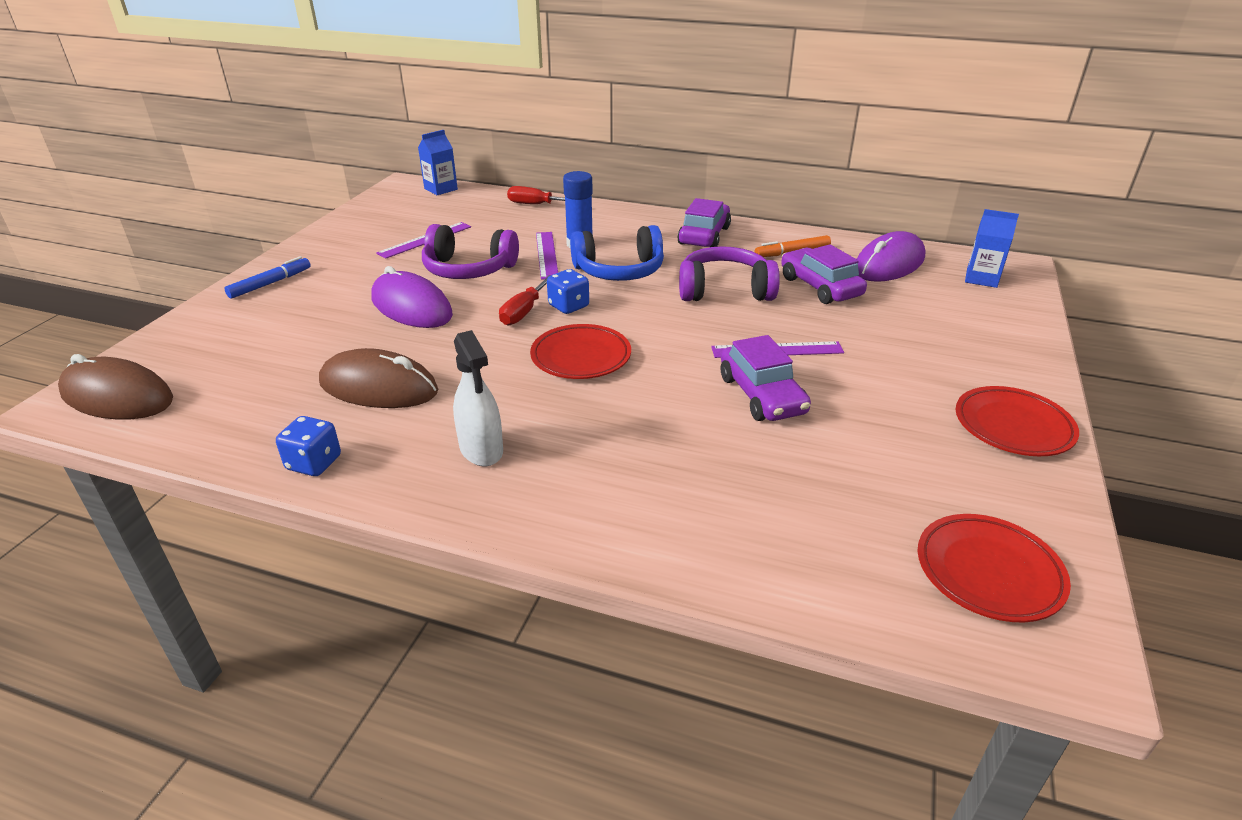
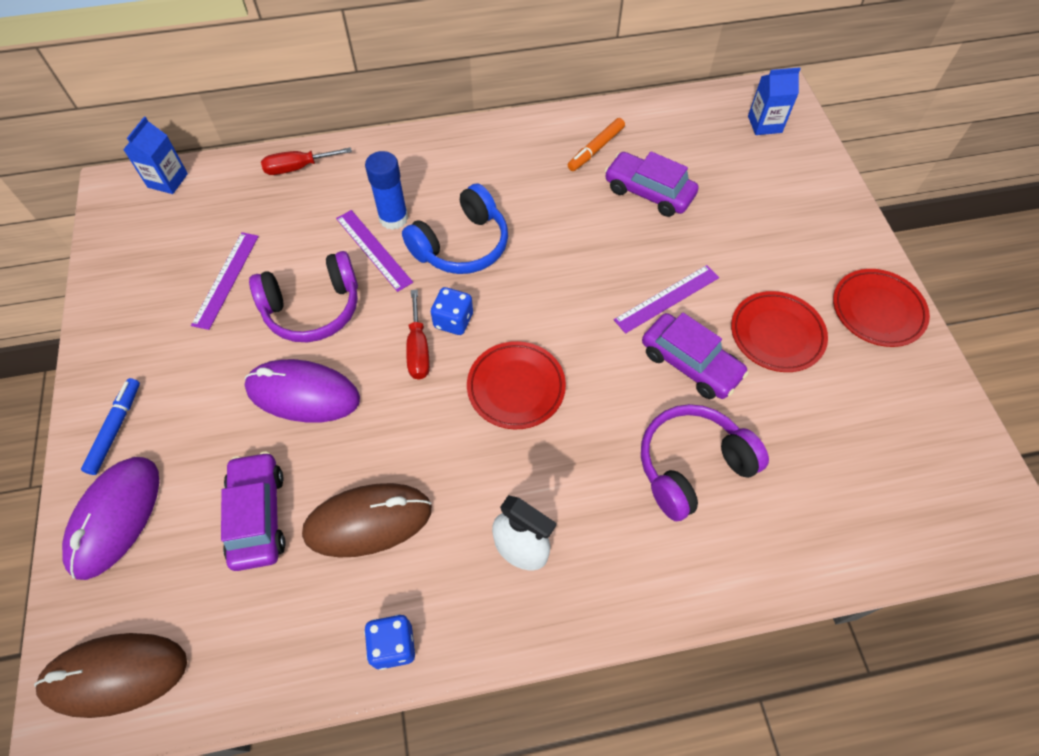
camera: 30 degrees left, 25 degrees up
(704, 236) = (502, 154): purple car -> purple car (257, 516)
(724, 290) = (574, 233): purple headphones -> purple headphones (692, 466)
(889, 264) = (684, 133): purple mouse -> purple mouse (115, 517)
(988, 572) = (936, 475): red plate -> red plate (776, 334)

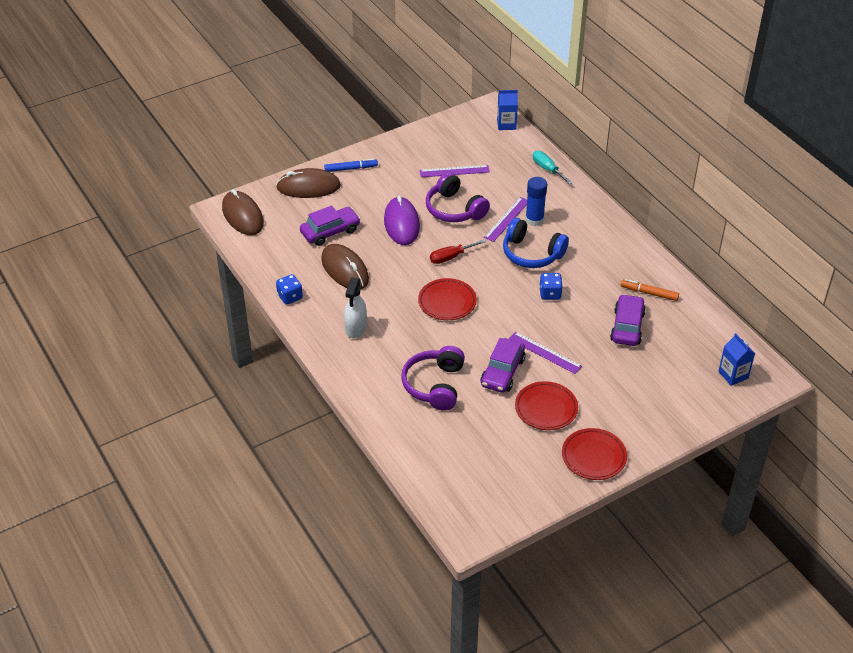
camera: 70 degrees right, 15 degrees down
(115, 517) = (308, 187): purple mouse -> brown mouse
(298, 168) = (547, 169): red screwdriver -> turquoise screwdriver
(453, 321) = (477, 265): blue dice -> blue dice (550, 294)
(692, 466) = (434, 385): purple headphones -> purple headphones turned 120 degrees counterclockwise

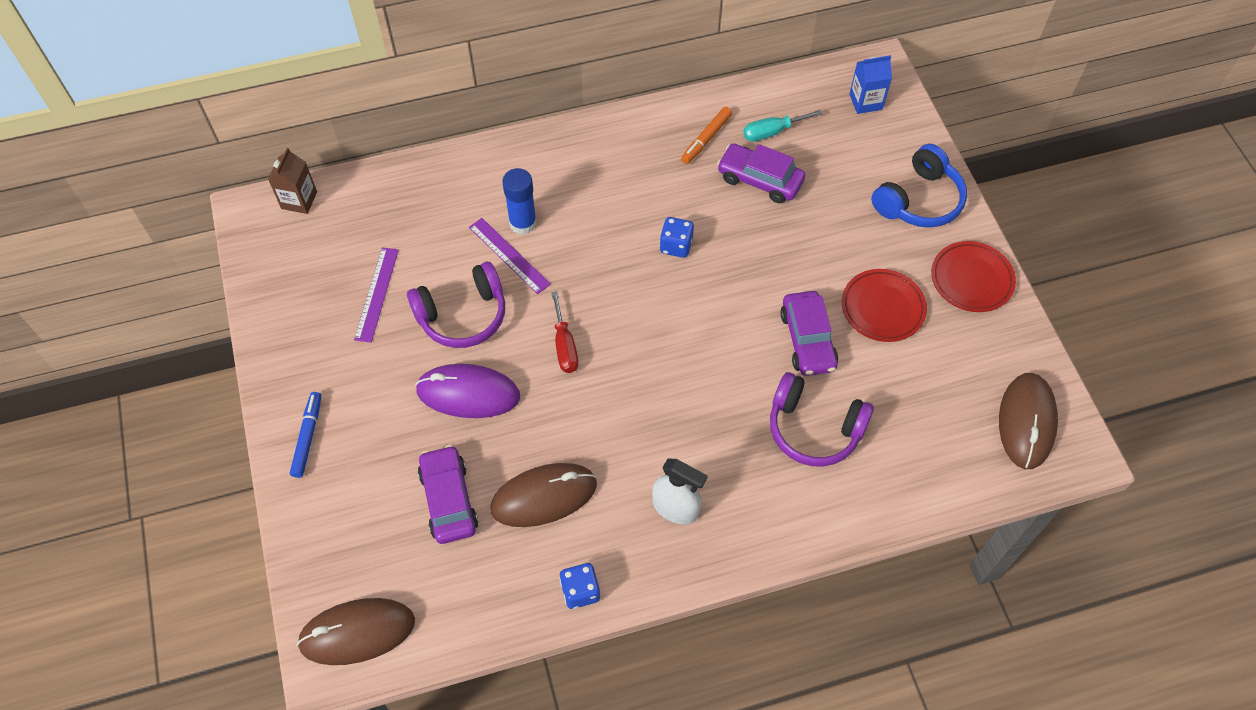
camera: 75 degrees left, 15 degrees up
(308, 187) = (326, 511): brown mouse -> brown mouse (1026, 422)
(447, 302) = (656, 373): red plate -> none
(502, 372) = (807, 340): purple car -> purple car turned 45 degrees clockwise
(506, 124) = (299, 200): blue carton -> brown carton
(531, 253) = (590, 245): blue headphones -> blue headphones (919, 200)
(544, 352) = (783, 282): purple ruler -> none
(547, 169) = (422, 178): turquoise screwdriver -> turquoise screwdriver (772, 132)

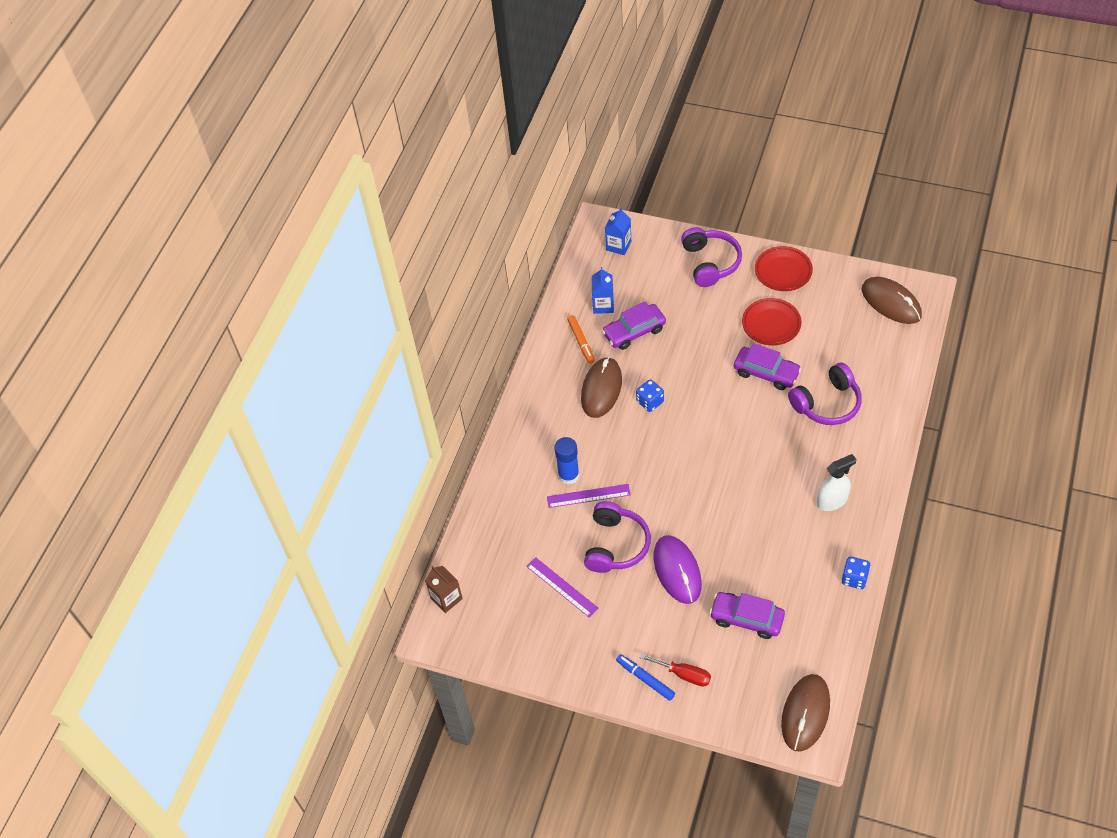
camera: 50 degrees left, 5 degrees down
(468, 393) = (677, 570): purple mouse -> purple mouse turned 60 degrees counterclockwise
(544, 496) = (779, 565): brown mouse -> brown mouse (601, 389)
(564, 346) = (680, 500): red screwdriver -> red screwdriver (684, 674)
(772, 132) = (603, 305): turquoise screwdriver -> blue carton
(919, 200) = (710, 263): blue headphones -> purple headphones

